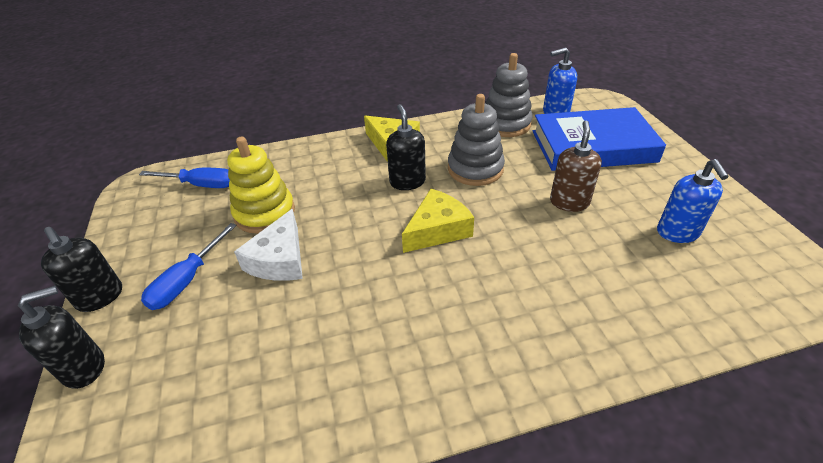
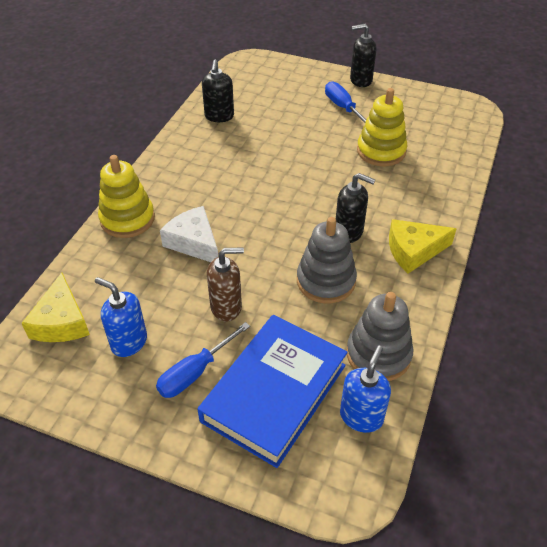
camera: 125 degrees right, 5 degrees up
(84, 367) = (312, 70): black soap dispenser -> black soap dispenser (219, 116)
(201, 185) = (447, 134): blue screwdriver -> blue screwdriver (195, 372)
(279, 259) = (325, 143): white cheese -> white cheese (194, 242)
(437, 230) = (278, 218): yellow cheese -> yellow cheese (61, 321)
(569, 202) = (226, 307): brown soap dispenser -> brown soap dispenser turned 60 degrees counterclockwise
(581, 349) = (127, 219): none -> yellow stacking toy

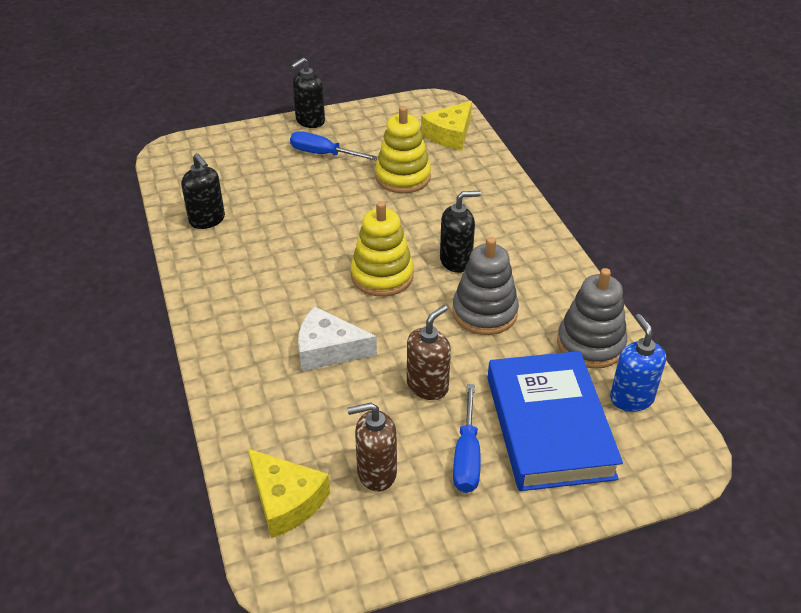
camera: 40 degrees left, 5 degrees down
(127, 219) = (233, 367): yellow stacking toy -> yellow stacking toy (382, 276)
(129, 342) = (376, 473): blue soap dispenser -> brown soap dispenser
(413, 251) = (524, 247): yellow cheese -> yellow cheese (450, 134)

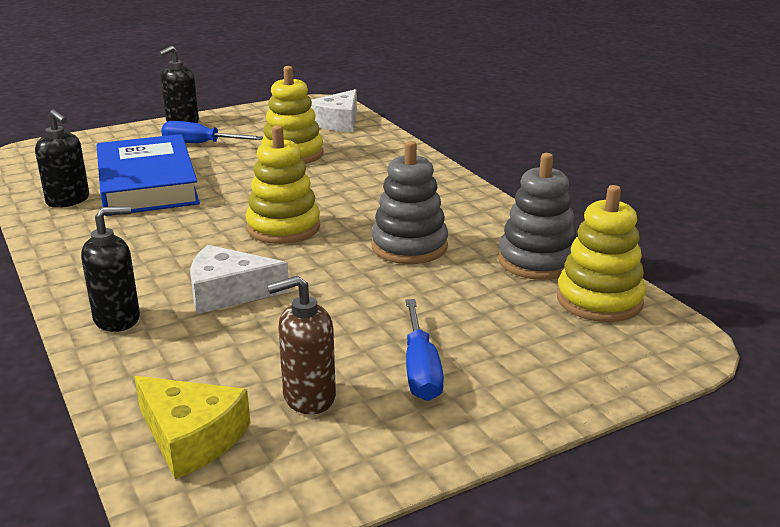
camera: 10 degrees left, 15 degrees down
(427, 386) = (357, 312): brown soap dispenser -> none
(450, 134) = (337, 122): yellow cheese -> white cheese
(456, 261) = (366, 210): black soap dispenser -> black soap dispenser (117, 319)
(549, 426) = (512, 333): blue book -> blue book (147, 184)
(631, 398) = (599, 300): blue soap dispenser -> yellow stacking toy

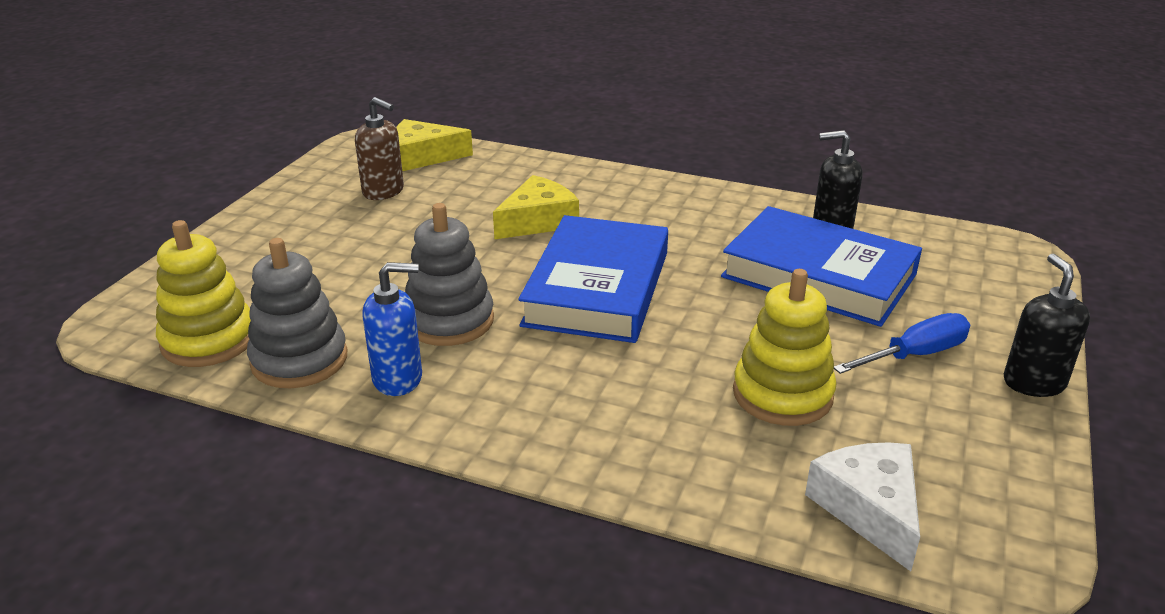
camera: 140 degrees right, 5 degrees up
(117, 319) = (578, 180): black soap dispenser -> none
(228, 292) = (538, 221): white cheese -> yellow cheese
(283, 228) = (597, 288): yellow stacking toy -> blue book
(308, 397) = (383, 192): brown soap dispenser -> brown soap dispenser turned 90 degrees clockwise
(421, 369) = (326, 230): blue screwdriver -> none
(481, 228) = (398, 379): none -> blue soap dispenser

